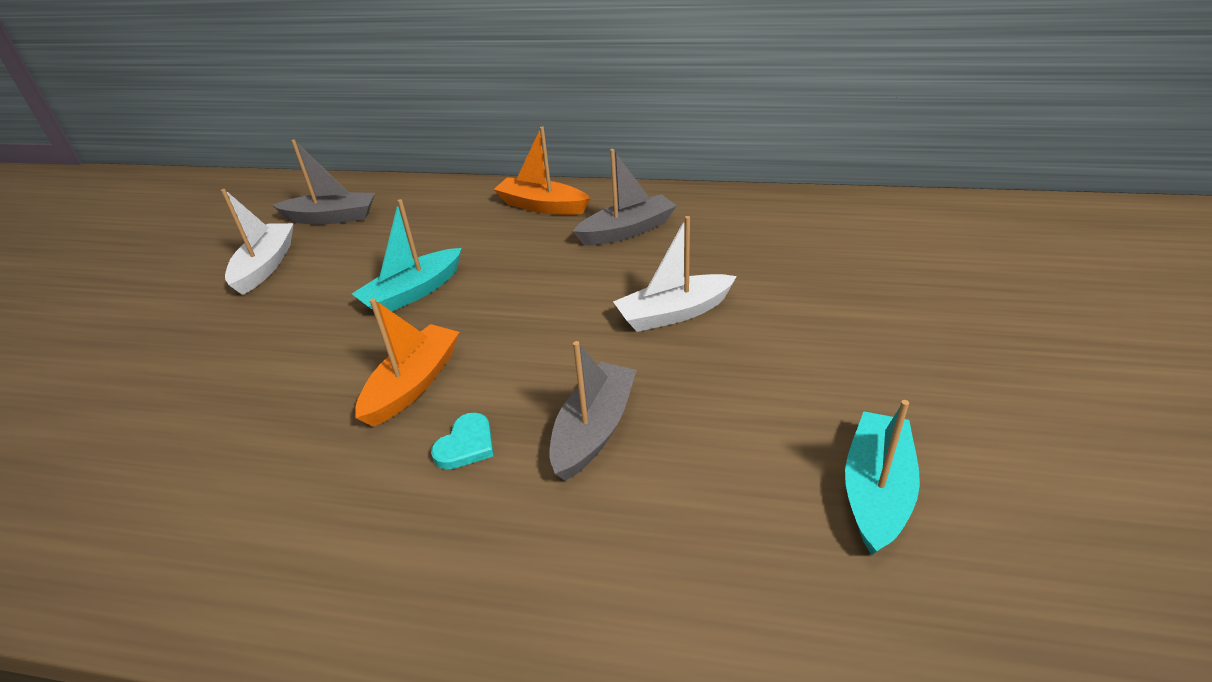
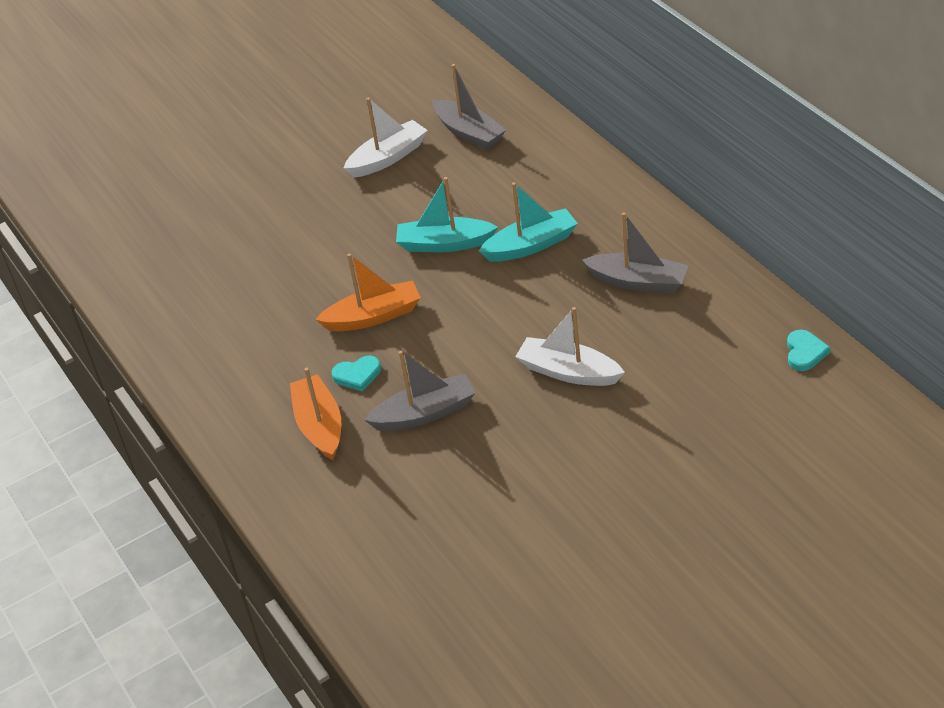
camera: 50 degrees right, 5 degrees up
(542, 206) = (614, 216): orange boat -> orange boat (319, 426)
(813, 206) = (805, 352): none -> turquoise heart
(876, 491) = (506, 550): turquoise boat -> turquoise boat (531, 245)

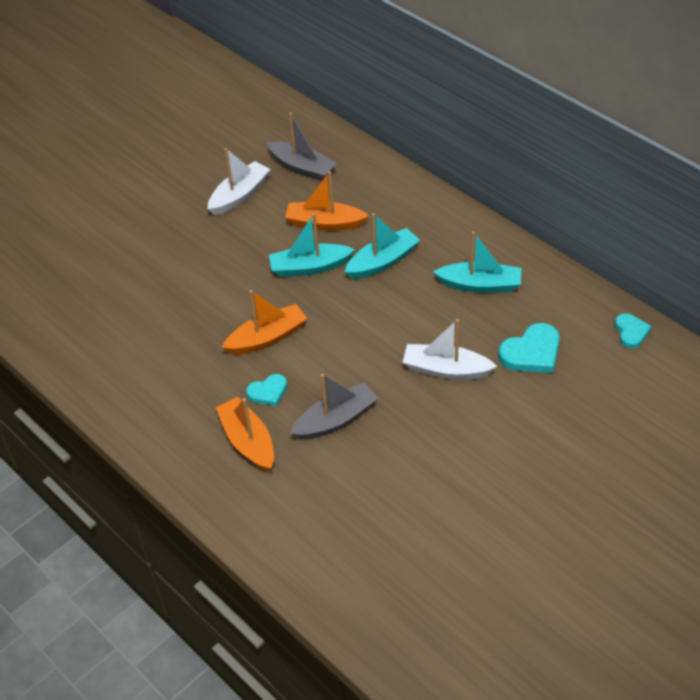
camera: 15 degrees left, 5 degrees up
(476, 197) = (325, 223): none -> orange boat
(638, 281) = (480, 285): grey boat -> turquoise boat
(676, 363) = (531, 352): none -> turquoise heart

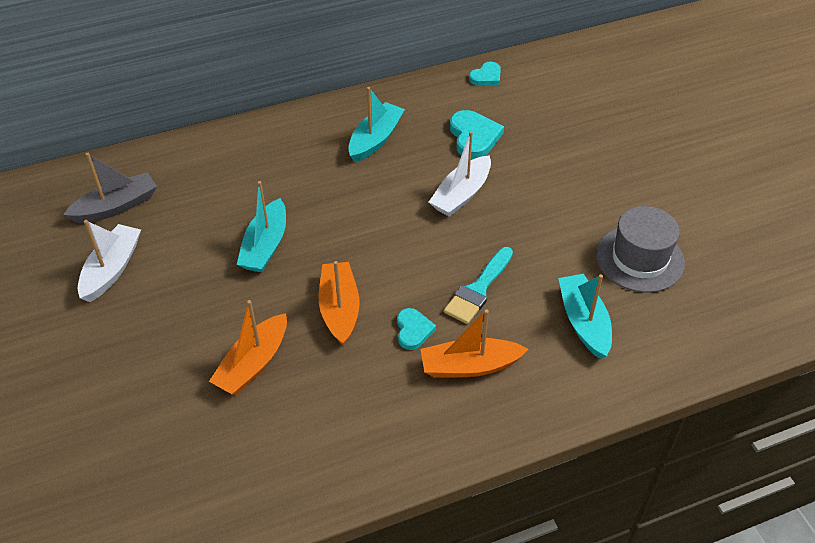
camera: 70 degrees left, 0 degrees up
(239, 195) = (112, 269): white boat -> white boat turned 45 degrees clockwise
(325, 223) = (213, 215): orange boat -> orange boat (253, 363)
(335, 420) = (478, 289): grey boat -> turquoise brush
(382, 261) = (299, 191): turquoise boat -> turquoise boat (583, 322)
(441, 531) = (639, 259): none -> grey hat
(631, 332) = (486, 76): turquoise heart -> turquoise heart turned 120 degrees clockwise

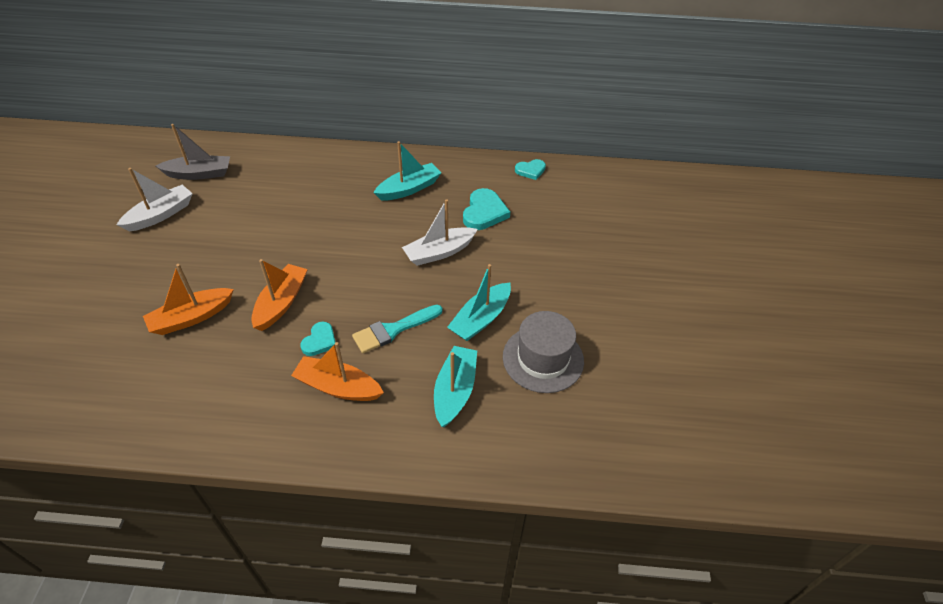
camera: 25 degrees right, 0 degrees up
(265, 246) = (270, 237): turquoise boat -> turquoise boat (481, 319)

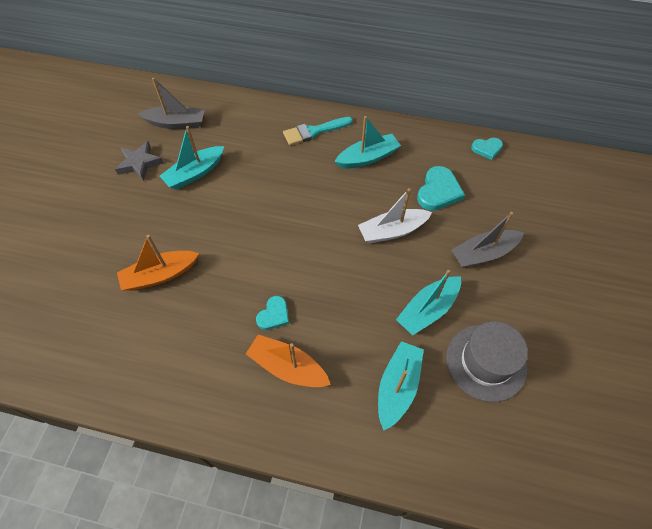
camera: 10 degrees right, 10 degrees up
(160, 215) = (140, 163): white boat -> grey star
(223, 219) = (195, 173): none -> turquoise boat
(281, 303) = (241, 269): orange boat -> none
(393, 330) = (343, 311): turquoise brush -> turquoise brush (314, 131)
(533, 263) = (483, 253): none -> grey boat

